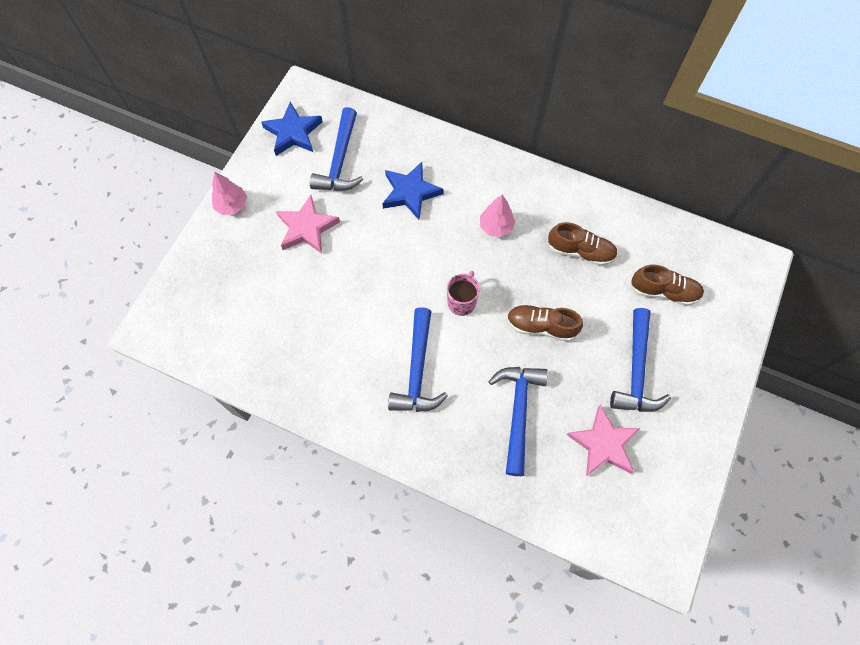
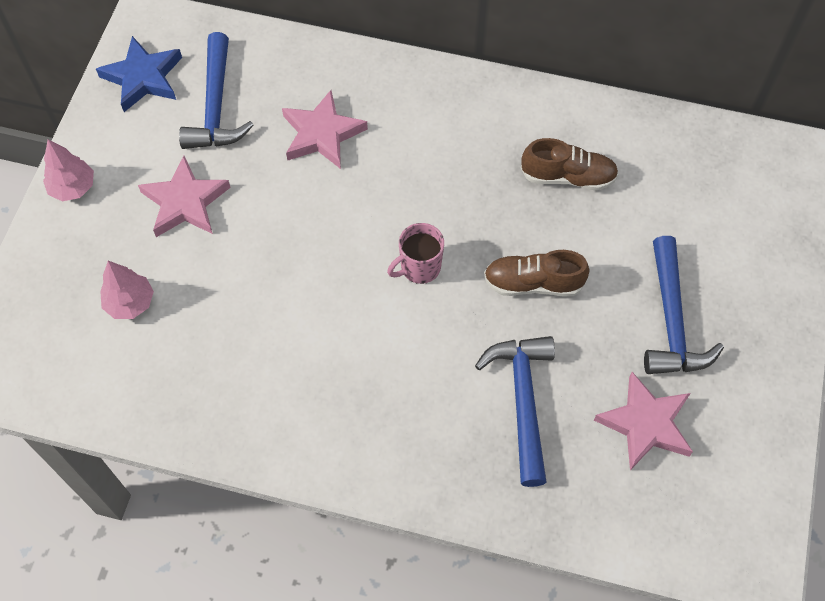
camera: 10 degrees left, 5 degrees down
(410, 192) = (322, 134): blue star -> pink star
(417, 370) = (374, 368): blue hammer -> none
(462, 302) = (419, 268): pink mug -> pink mug turned 135 degrees counterclockwise
(496, 226) = (448, 161): pink tree -> pink tree (130, 303)
(664, 291) = (689, 212): brown shoe -> none

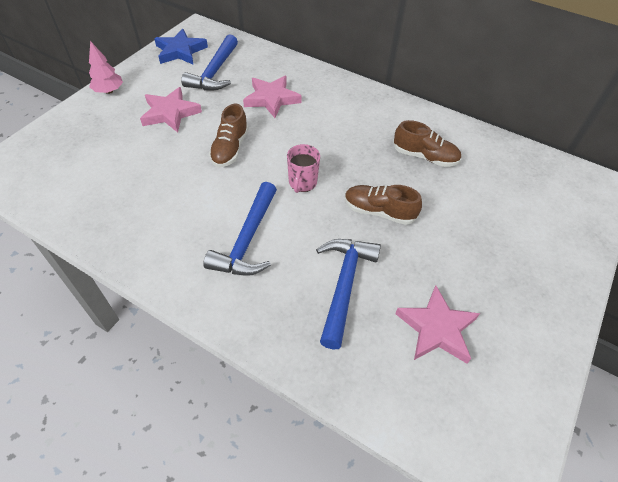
camera: 15 degrees right, 10 degrees down
(130, 303) = (106, 156): pink tree -> none
(299, 240) = (230, 149): none -> brown shoe
(419, 268) = (302, 183): pink mug -> pink mug turned 60 degrees counterclockwise
(671, 320) = (477, 261): blue hammer -> blue hammer (247, 240)

